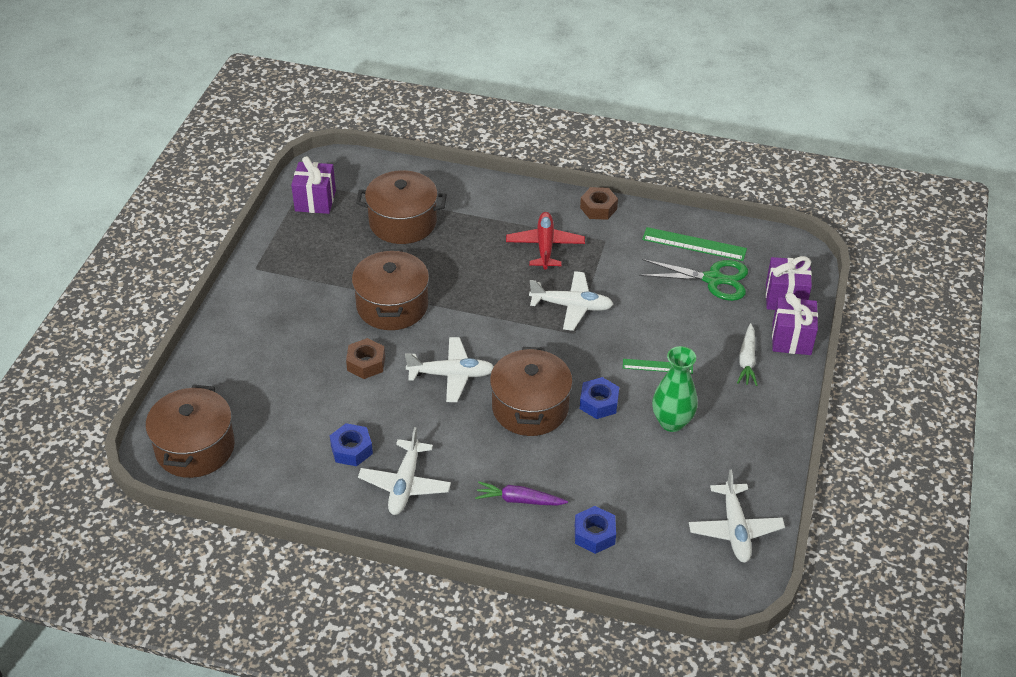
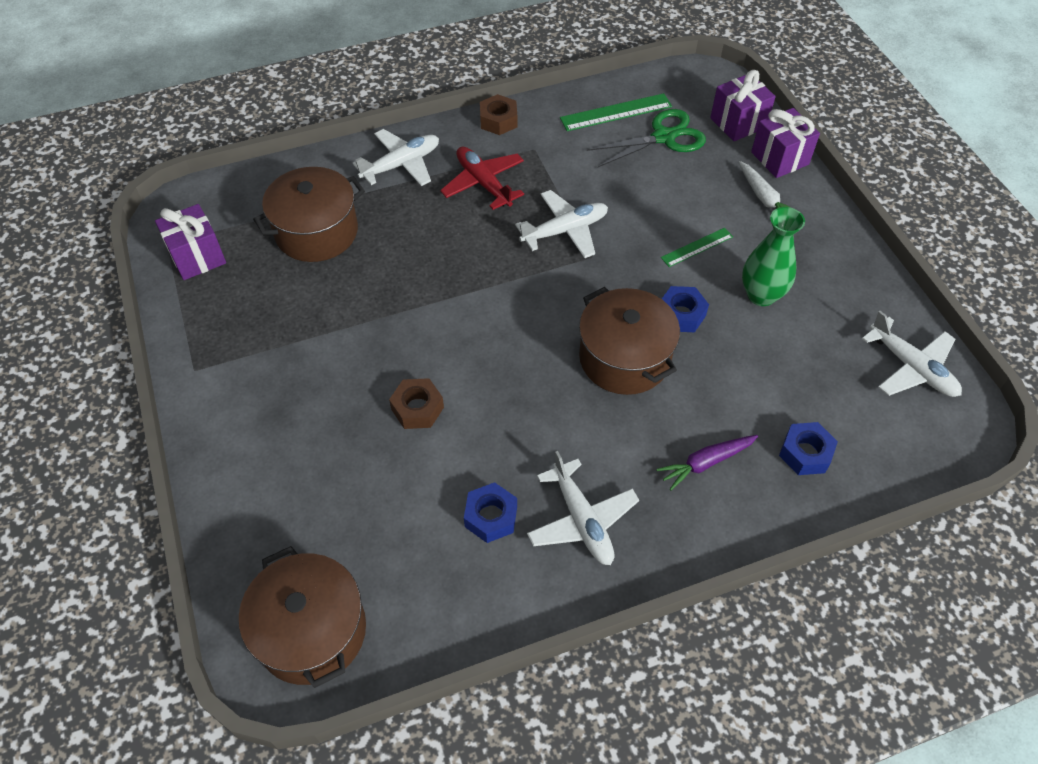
camera: 35 degrees left, 10 degrees up
(392, 306) = (387, 328): brown pot -> none
(451, 375) = (517, 368): white plane -> white plane (401, 164)

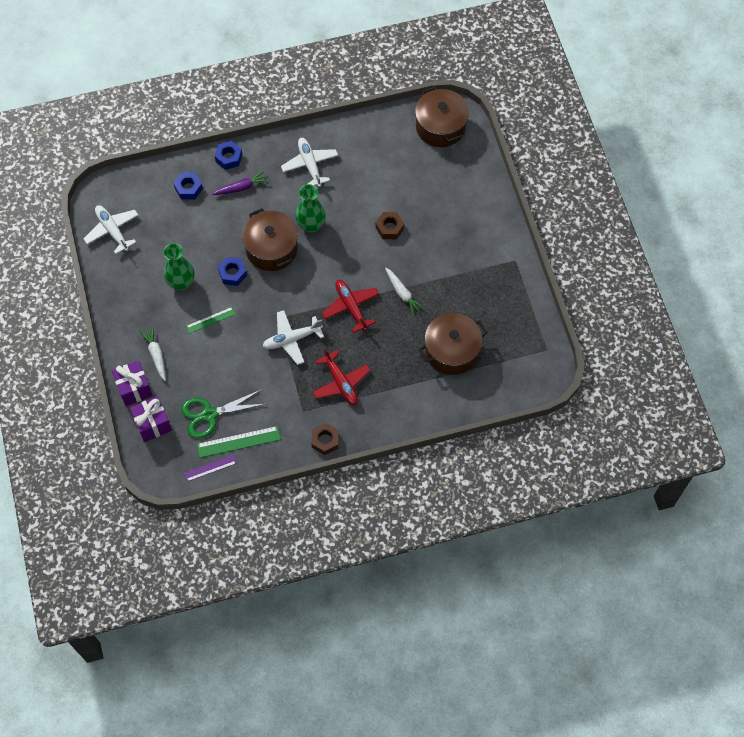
camera: 175 degrees left, 10 degrees up
(197, 257) = (525, 338): purple gift -> none
(393, 305) = (402, 293): none -> white carrot
(401, 164) = (396, 404): white plane -> none
(477, 280) = (351, 307): none -> red plane
(491, 517) = (354, 170): blue nut -> blue nut (229, 158)
(561, 403) = (311, 225): none -> green vase
(646, 85) = (210, 468): none -> purple ruler

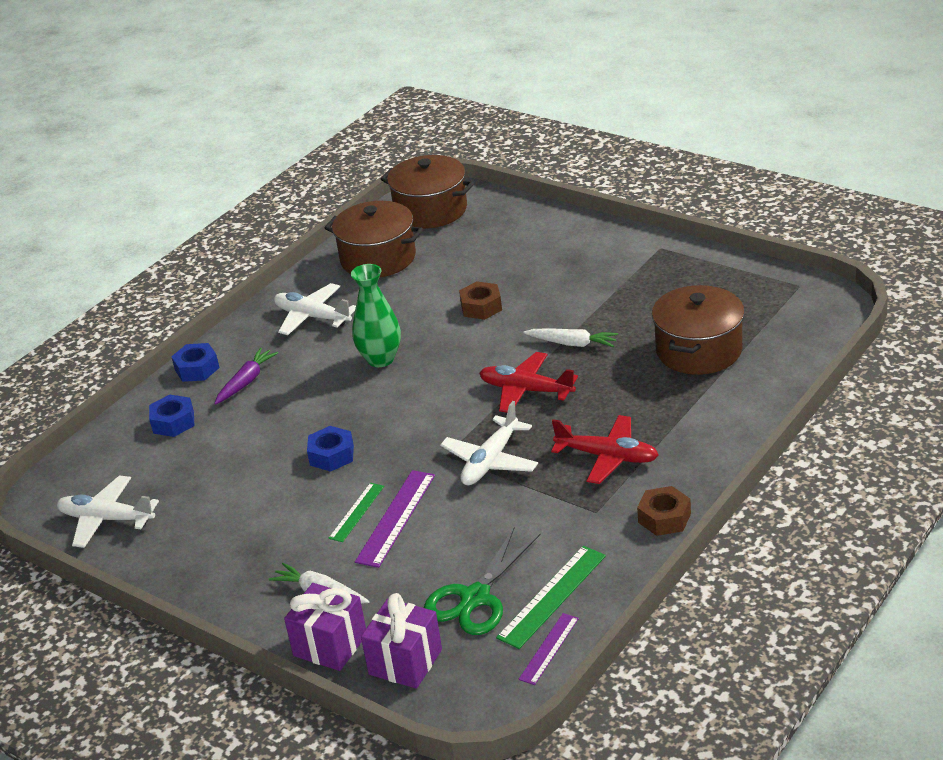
camera: 35 degrees left, 30 degrees down
(181, 283) = (270, 505): green vase -> none
(222, 338) = (396, 518): none -> purple ruler
(271, 249) = (356, 405): brown pot -> brown pot (378, 258)

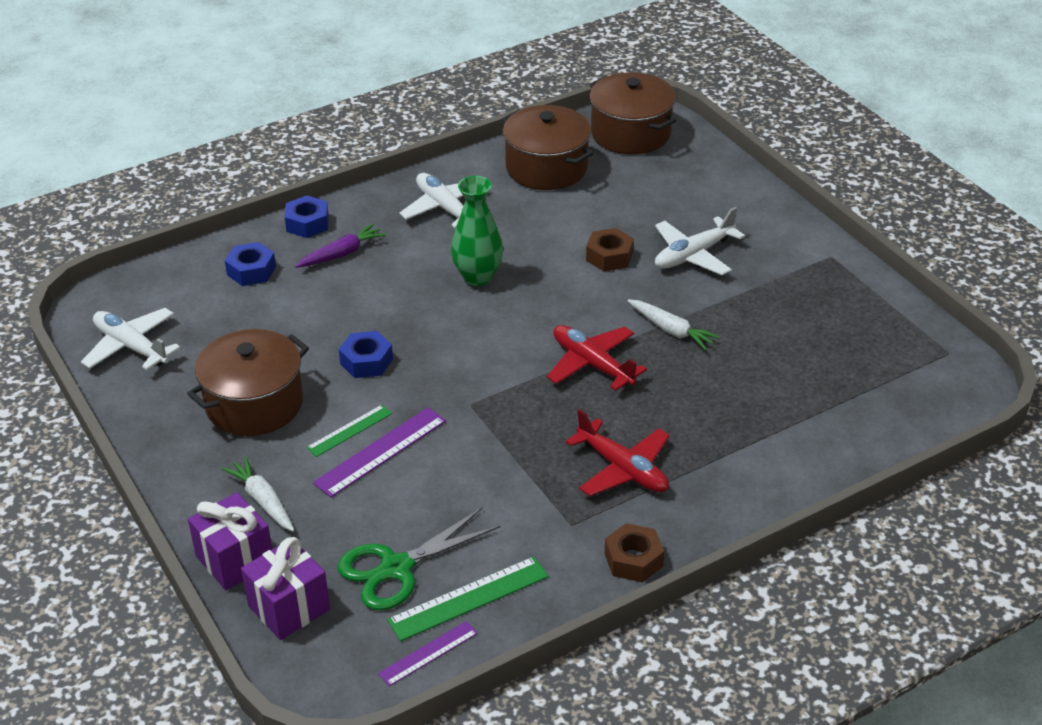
camera: 20 degrees right, 5 degrees up
(490, 461) = (507, 427): white plane -> white plane (693, 255)
(698, 350) = (793, 387): brown pot -> brown pot (254, 404)

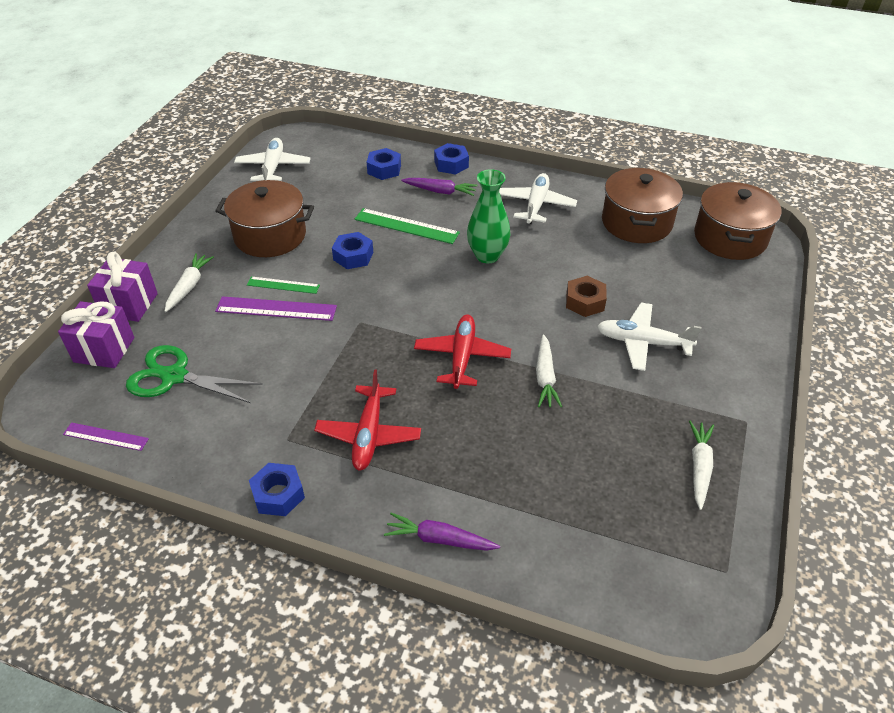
camera: 50 degrees right, 5 degrees up
(468, 598) = (172, 427): green ruler -> green ruler (406, 226)
(633, 560) = (278, 494): brown nut -> blue nut
(779, 484) = (439, 539): none -> purple carrot
(848, 307) = (699, 467): none -> white carrot

